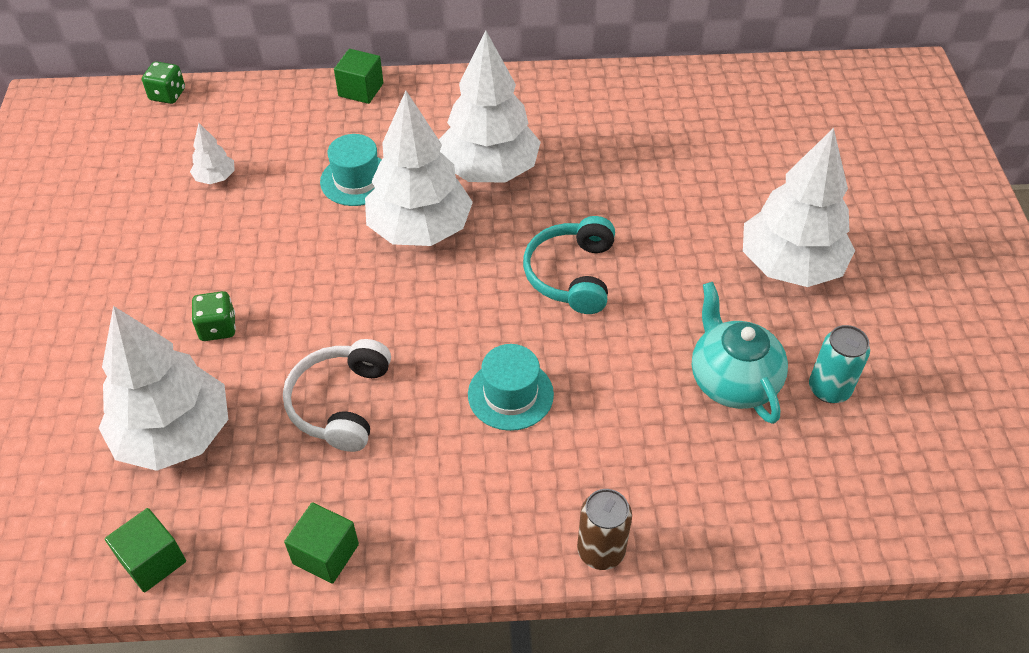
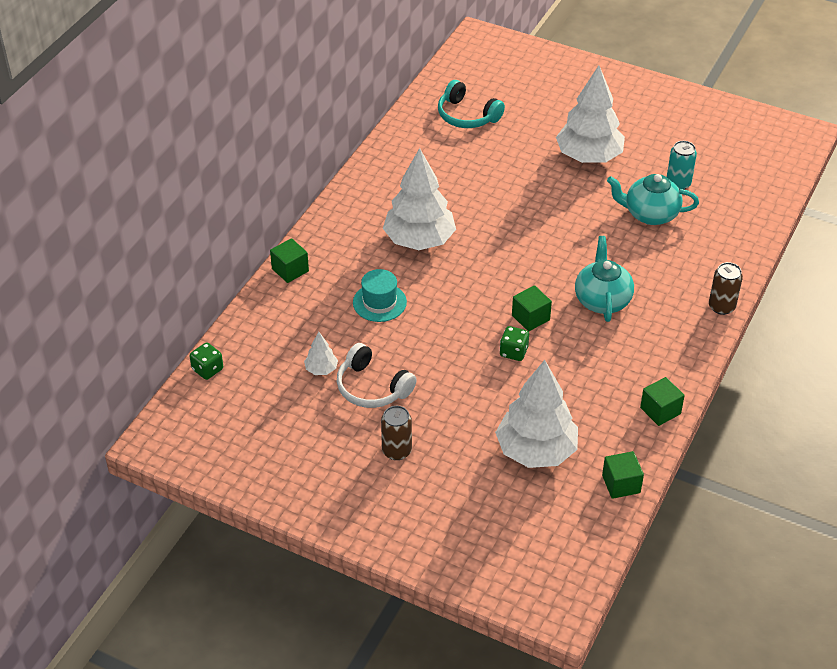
camera: 60 degrees left, 5 degrees down
(113, 296) = (396, 451): none -> brown can
(218, 328) = (463, 407): green dice -> green dice (513, 352)
(341, 403) = (561, 371): white headphones -> white headphones (372, 387)
(419, 229) = (447, 290): white tree -> none
(423, 330) = (530, 318): none -> green cube
(510, 394) = (602, 300): turquoise hat -> turquoise teapot
(572, 275) = (533, 241): turquoise headphones -> turquoise headphones (467, 115)

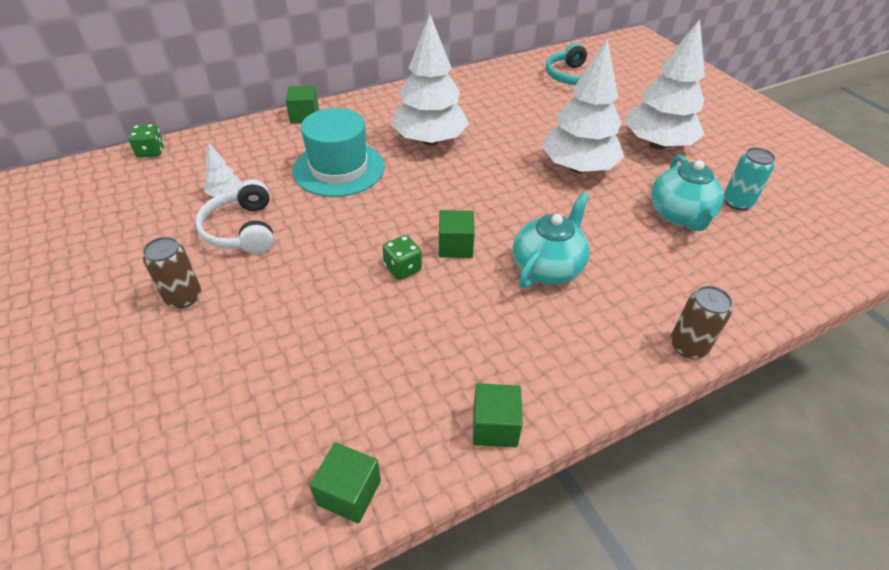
camera: 35 degrees right, 0 degrees up
(379, 302) = (339, 168): turquoise hat -> turquoise hat, size x1.60
(536, 451) = (305, 383): white tree -> white tree (578, 168)
(650, 214) = (679, 215): turquoise teapot -> turquoise teapot turned 135 degrees counterclockwise

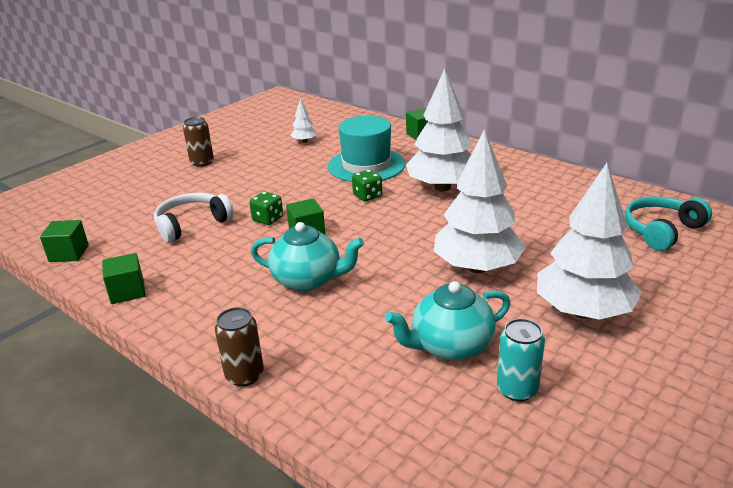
camera: 70 degrees right, 15 degrees down
(151, 152) = (329, 108): green dice -> green dice (367, 196)
(242, 230) = (272, 157): white headphones -> white headphones (192, 224)

